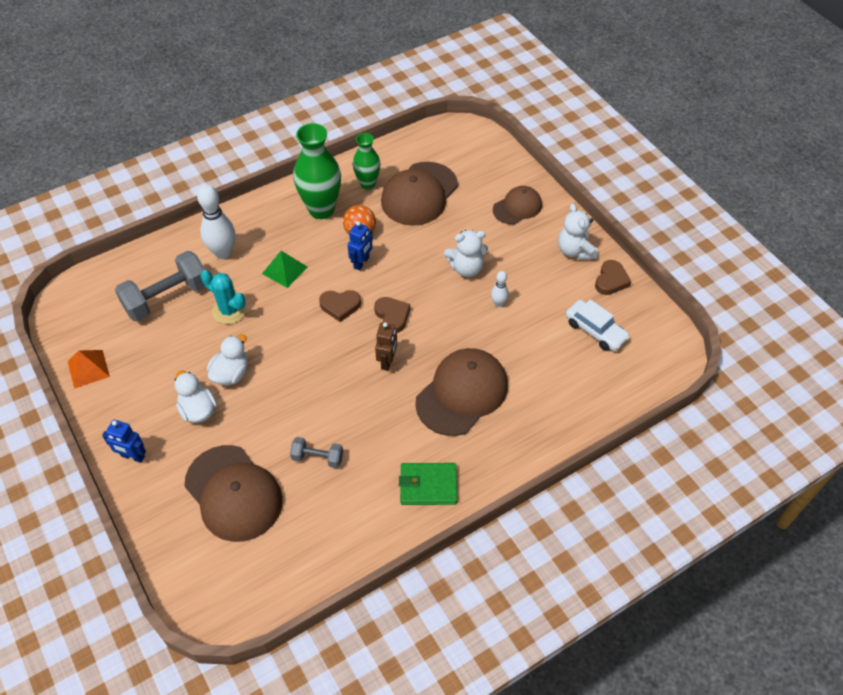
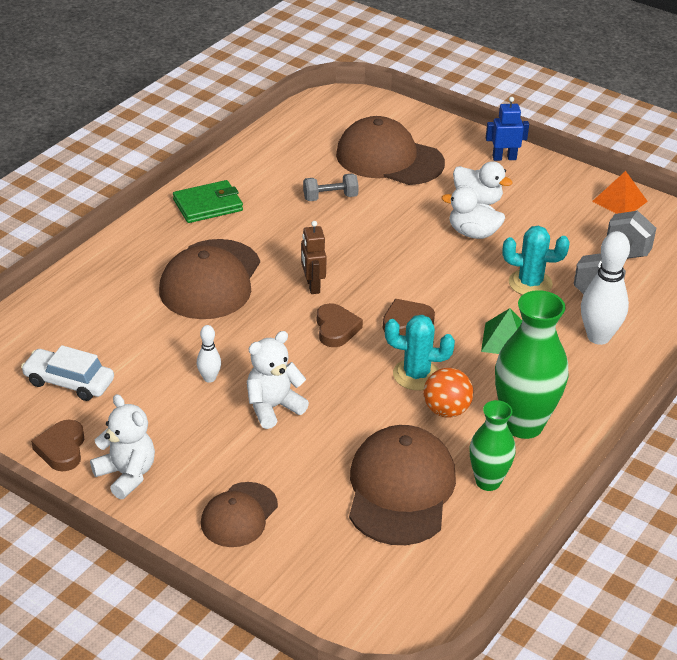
camera: 155 degrees right, 15 degrees down
(231, 373) = (473, 233): white duck -> white duck turned 105 degrees clockwise
(361, 262) = (416, 375): blue robot -> turquoise cactus
(392, 316) = (336, 329): brown heart -> brown heart turned 135 degrees counterclockwise

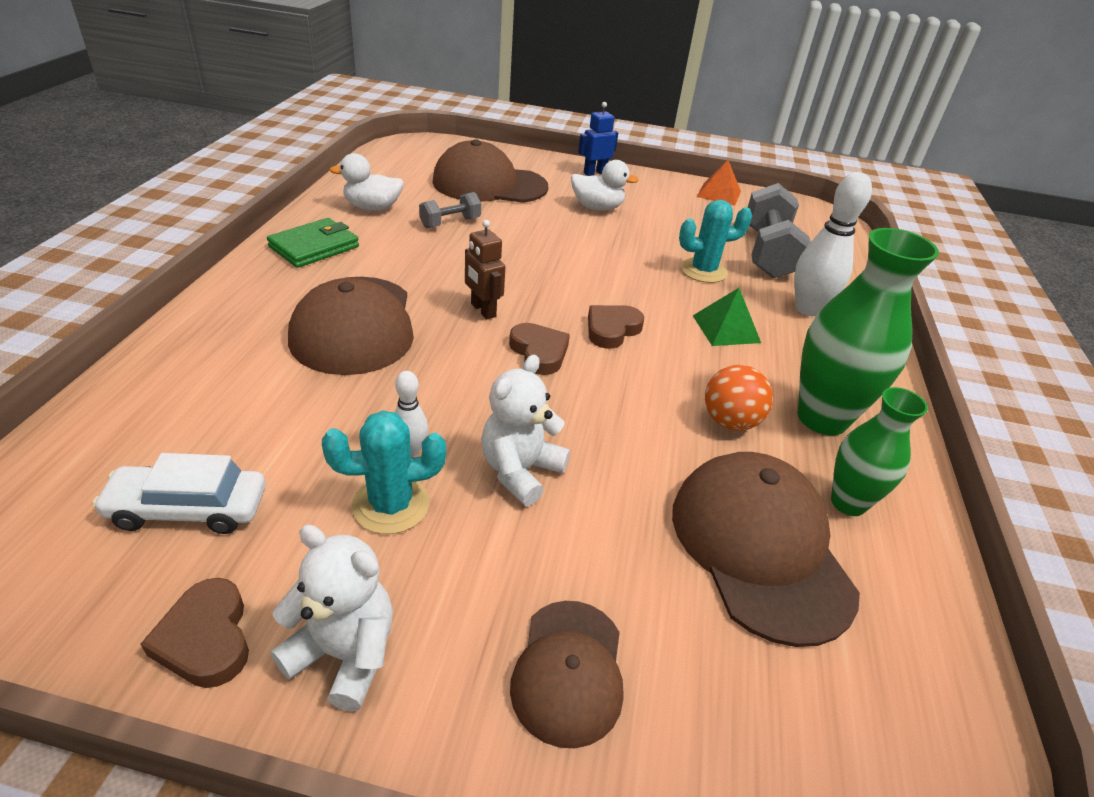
camera: 25 degrees left, 0 degrees up
(416, 375) = (665, 386): turquoise cactus -> turquoise cactus (391, 505)
(473, 233) = (615, 235): white duck -> white duck (372, 208)

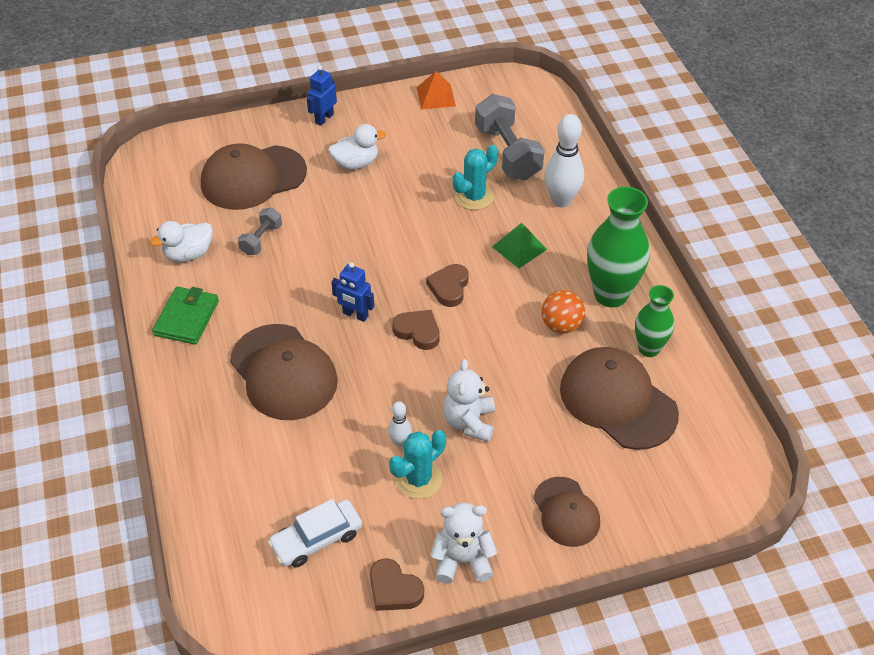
camera: 25 degrees left, 10 degrees up
(483, 310) = (355, 315): brown robot -> blue robot

